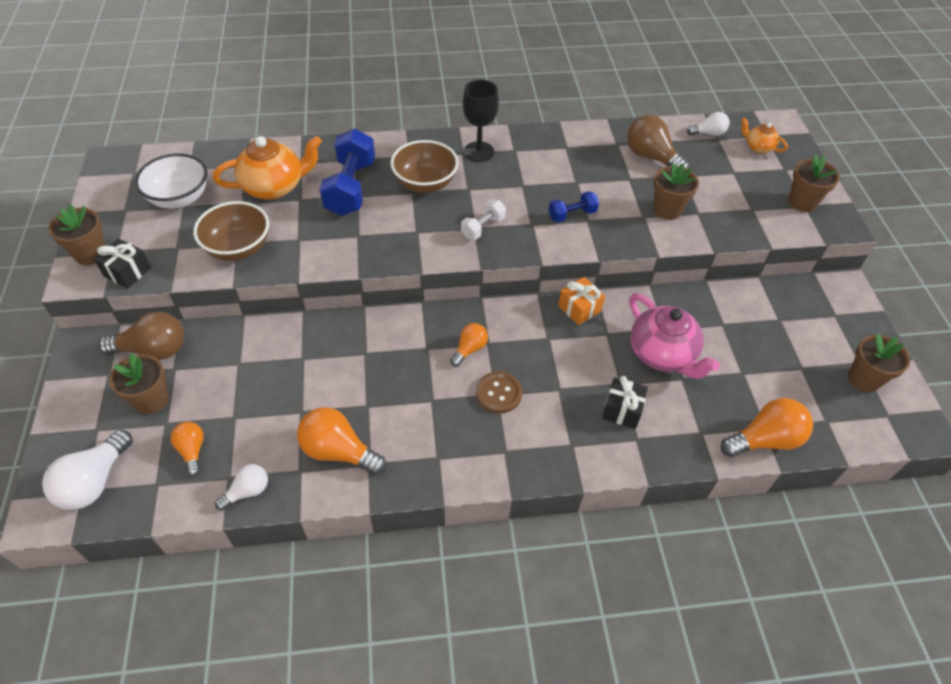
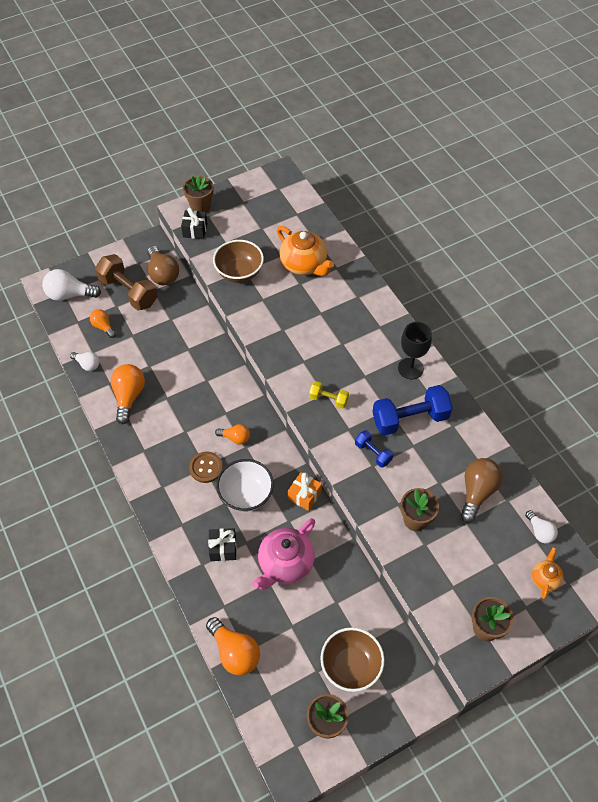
camera: 70 degrees right, 5 degrees up
(151, 400) = (128, 291): brown flower pot -> brown dumbbell
(180, 198) = (267, 222): white bowl -> white bowl (246, 494)
(192, 451) = (103, 327): orange light bulb -> orange light bulb turned 90 degrees counterclockwise
(350, 188) = (326, 306): blue dumbbell -> blue dumbbell (410, 419)
(425, 184) = (355, 348): brown bowl -> brown bowl (351, 666)
(483, 227) = (328, 399): white dumbbell -> yellow dumbbell

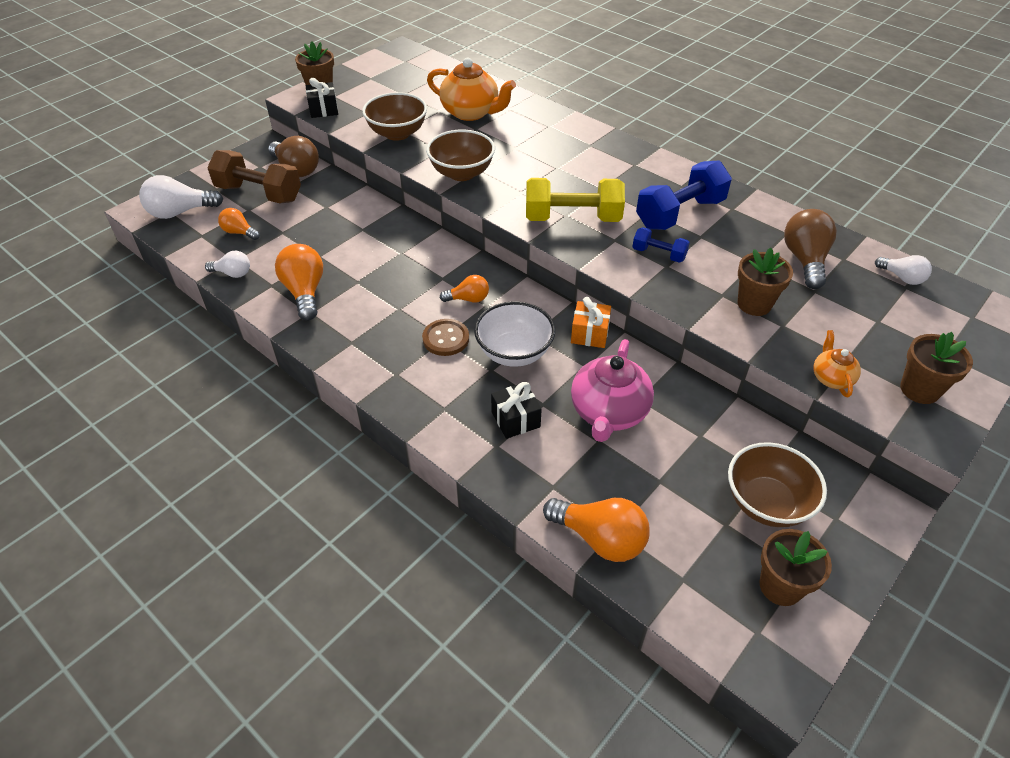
camera: 20 degrees left, 10 degrees down
(269, 329) = (461, 173): none -> brown bowl
(328, 399) = (572, 218): yellow dumbbell -> yellow dumbbell, size x1.92
(410, 368) = (649, 171): black goblet -> none
(545, 578) = (944, 319): orange teapot -> orange teapot (831, 378)

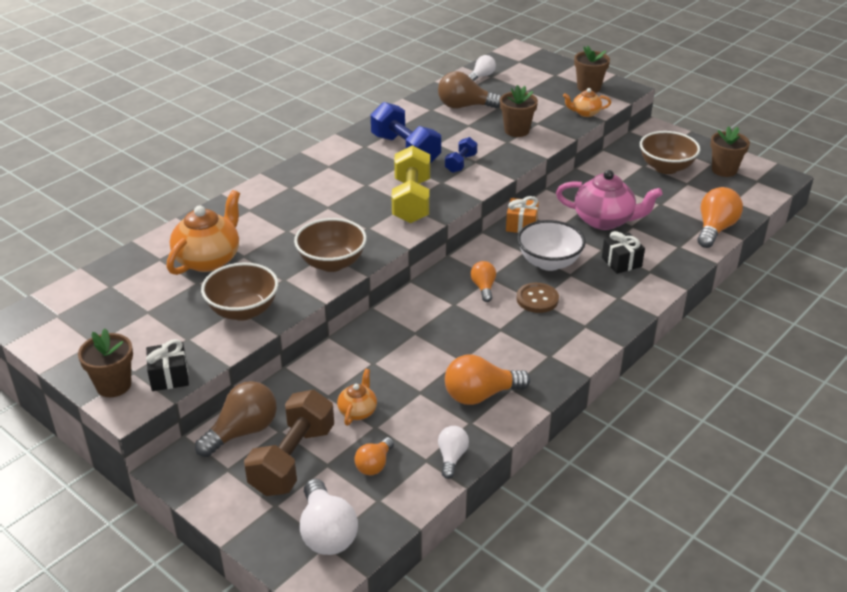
camera: 90 degrees left, 10 degrees down
(303, 222) = (358, 411): none -> orange teapot

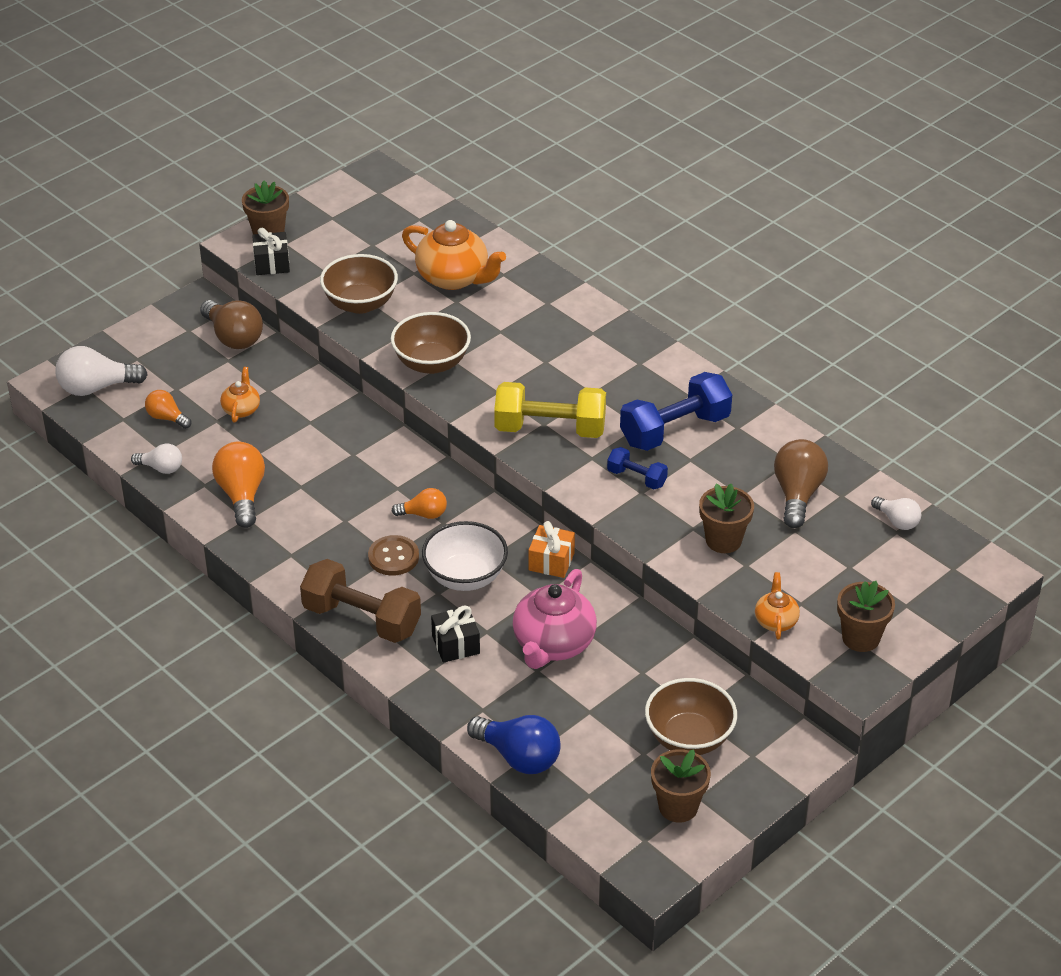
camera: 95 degrees right, 5 degrees up
(292, 459) = (188, 368): brown dumbbell -> brown dumbbell (362, 619)
(358, 411) = (241, 409): orange teapot -> orange teapot turned 105 degrees counterclockwise
(715, 229) = (519, 757): orange light bulb -> blue light bulb

